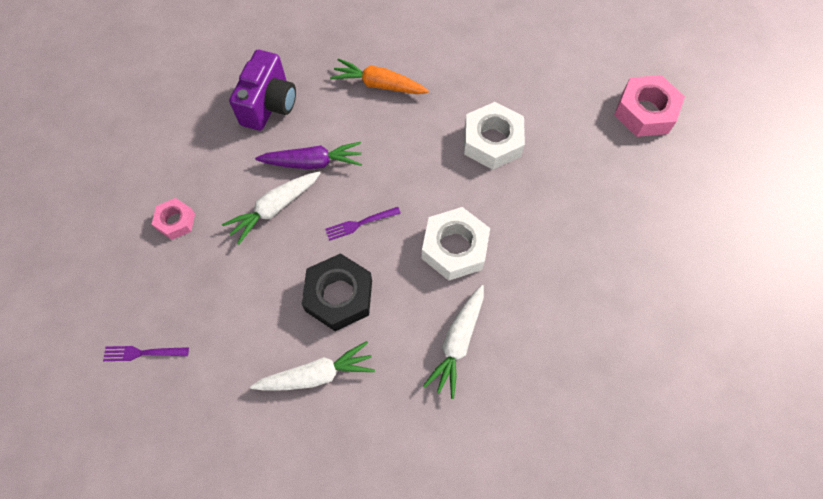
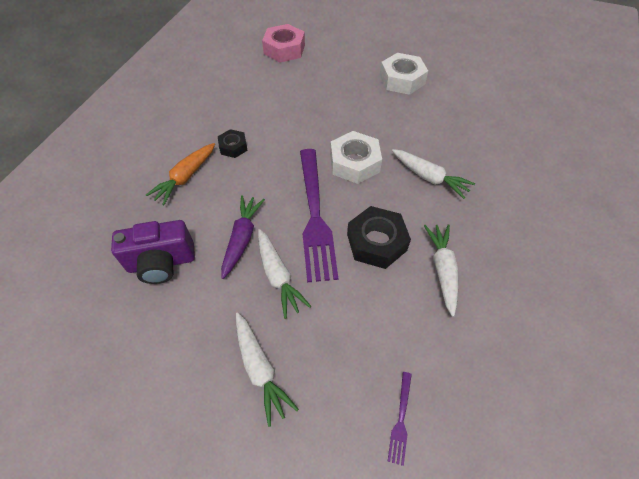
camera: 75 degrees left, 10 degrees down
(176, 221) = (260, 369): pink nut -> white carrot
(269, 105) = (161, 263): purple camera -> purple camera turned 135 degrees clockwise
(360, 223) = (315, 216): purple fork -> purple fork, size x2.46
(438, 113) = (233, 147): none -> black nut
(492, 141) = (273, 123): white nut -> white nut (402, 80)

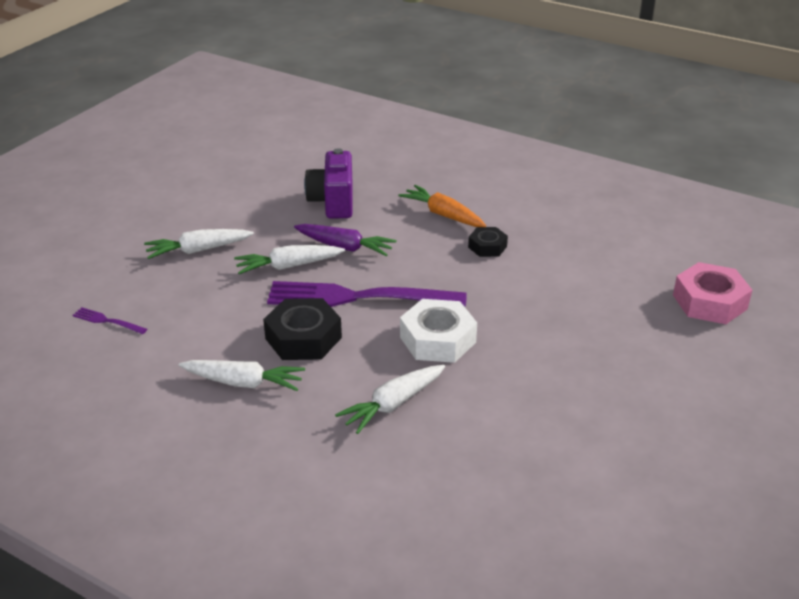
camera: 100 degrees right, 20 degrees down
(402, 80) = (628, 422): white nut -> none

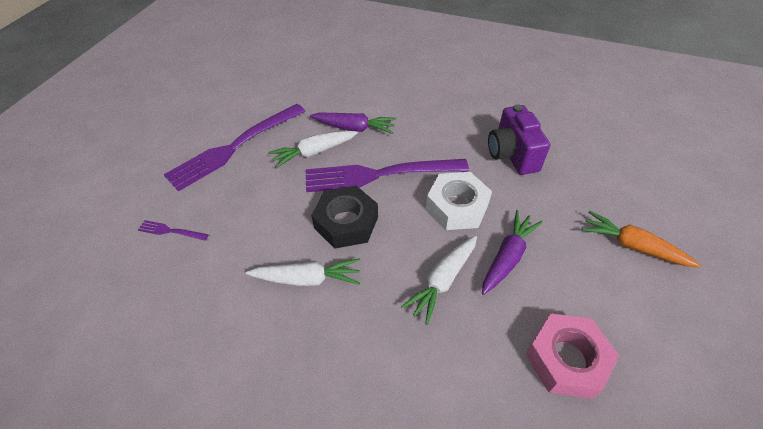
camera: 10 degrees left, 15 degrees up
(198, 250) = (235, 147): white carrot -> purple fork
(333, 202) = (333, 88): purple camera -> purple camera (512, 154)
(443, 214) = (421, 88): orange carrot -> orange carrot (632, 246)
(477, 393) = (507, 256): none -> purple carrot
(487, 247) = (464, 113): black nut -> none
(709, 302) = (647, 140): pink nut -> pink nut (566, 359)

